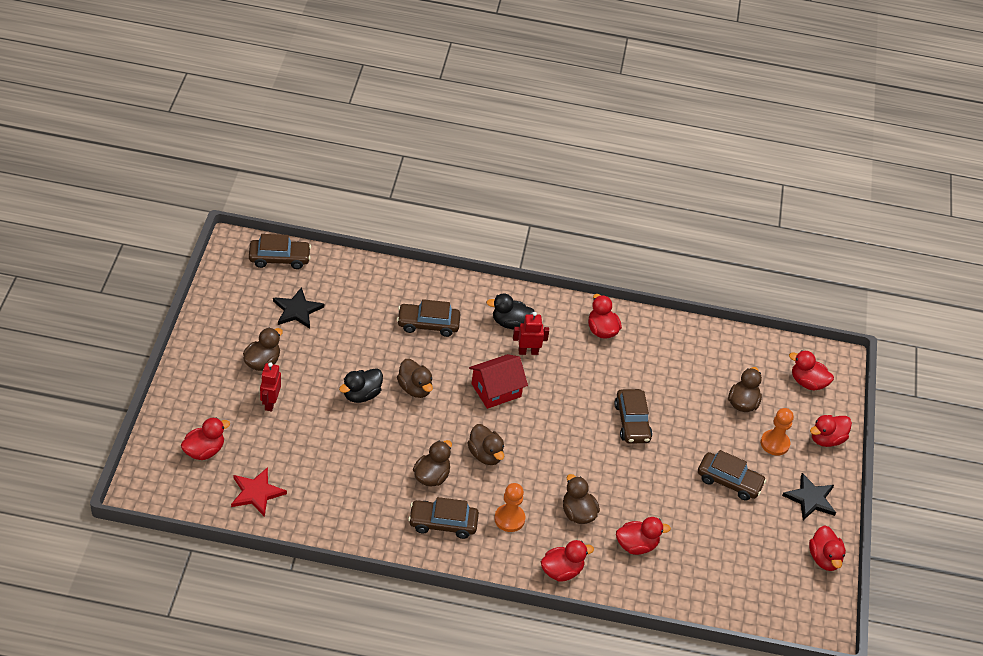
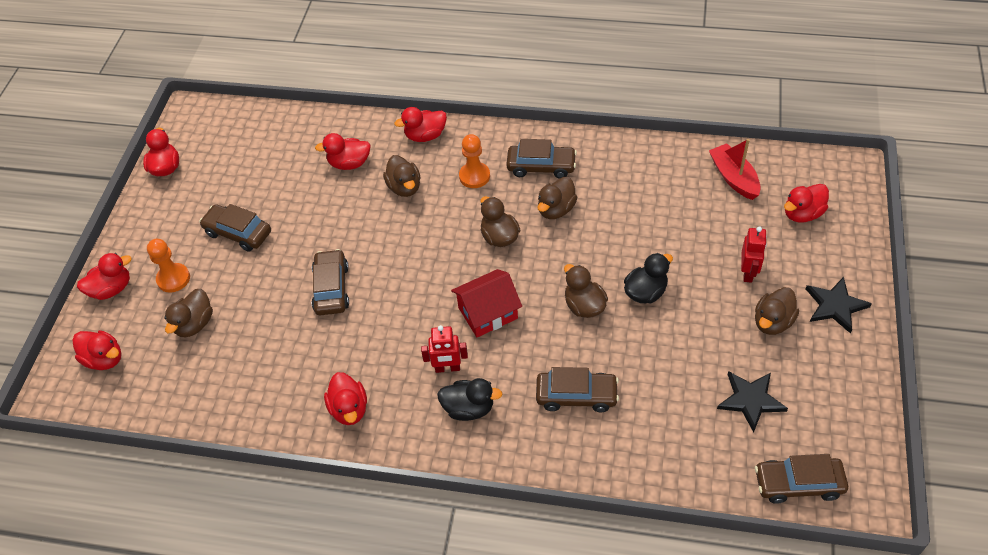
camera: 170 degrees left, 5 degrees up
(256, 493) = (733, 178): red star -> red boat
(810, 499) = (156, 223): black star -> black star (835, 306)

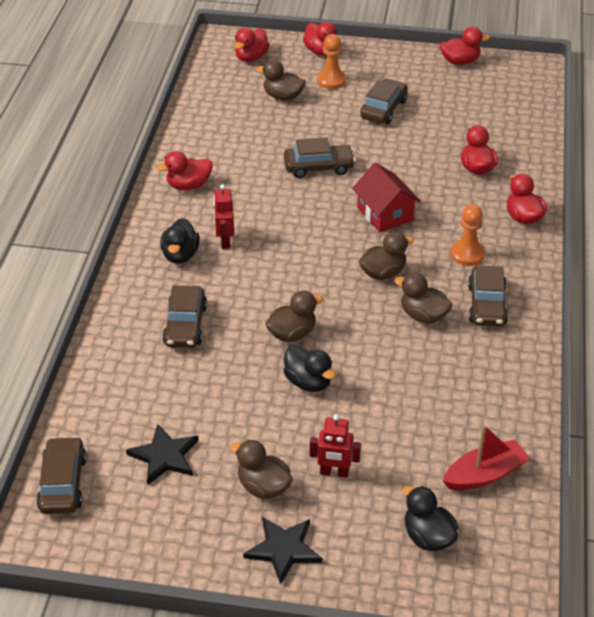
camera: 85 degrees right, 10 degrees down
(404, 187) = (447, 206): brown duck -> none
(488, 313) = (286, 266): red house -> red house (385, 214)
(802, 214) = (428, 537): red duck -> black duck

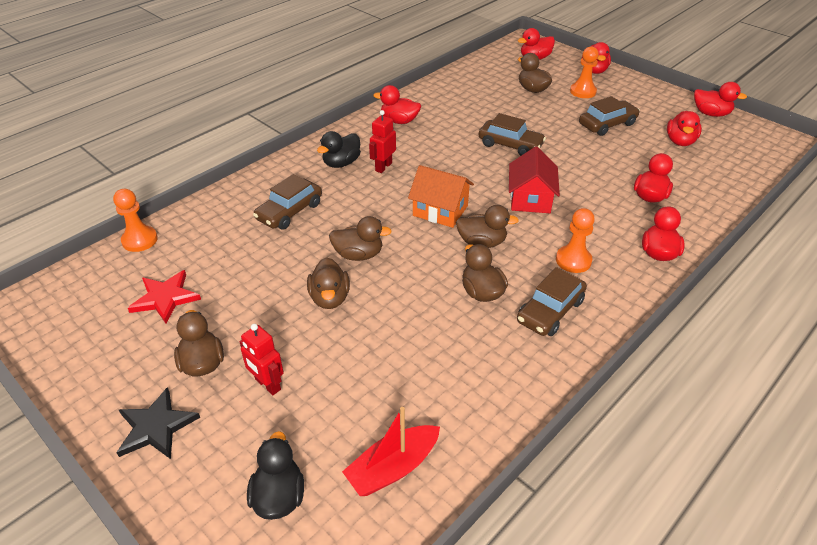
camera: 35 degrees right, 0 degrees up
(63, 483) = (82, 280): brown car -> none
(71, 421) = (140, 240): none -> orange pawn
(164, 456) = (165, 298): black star -> red star
(308, 382) = (330, 298): black duck -> brown duck
(320, 260) = (440, 210): none -> orange house
(458, 102) = (680, 141): none -> red duck
(485, 474) = (393, 468): red boat -> red boat turned 135 degrees clockwise

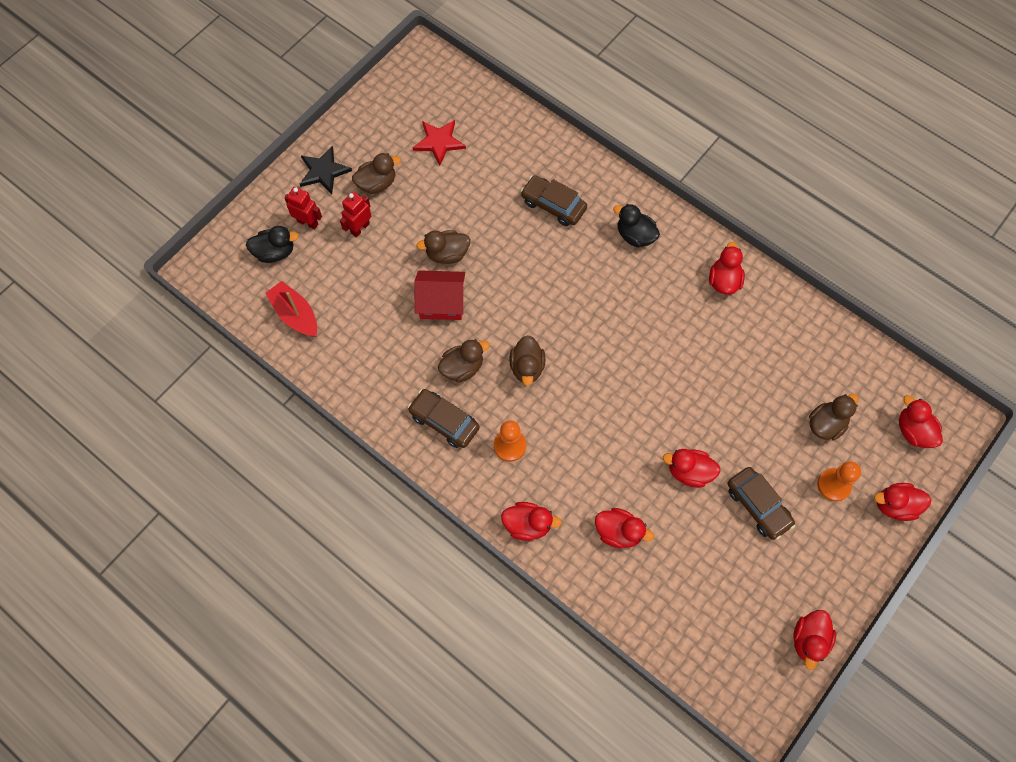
camera: 85 degrees right, 25 degrees up
(140, 240) = (503, 104): orange pawn -> none
(358, 255) = (501, 268): brown duck -> none
(383, 167) = (634, 274): red robot -> red robot (308, 222)
(440, 210) = (570, 330): orange house -> none
(510, 145) = (694, 395): brown car -> none
(530, 199) = (599, 412): red house -> red house (441, 302)
(680, 141) = (734, 586): red duck -> red duck (689, 472)

